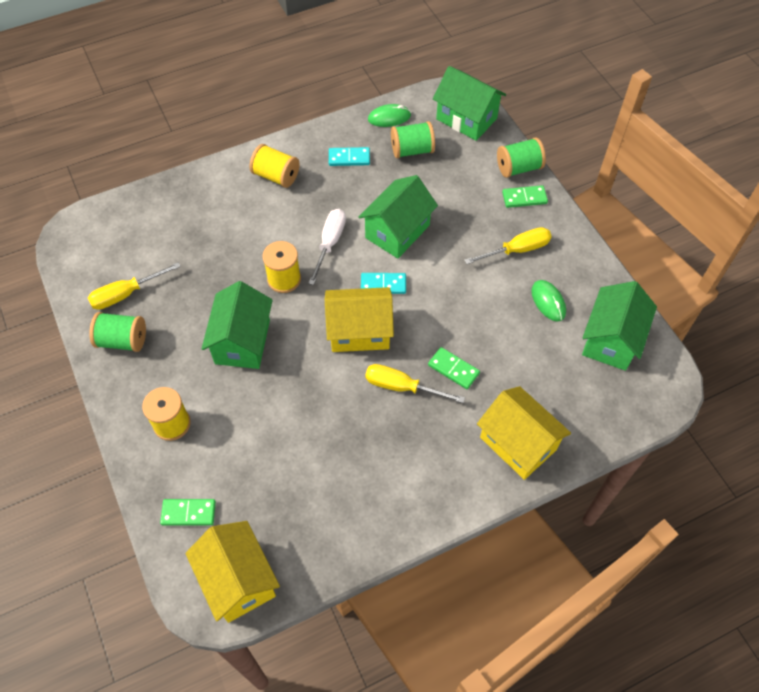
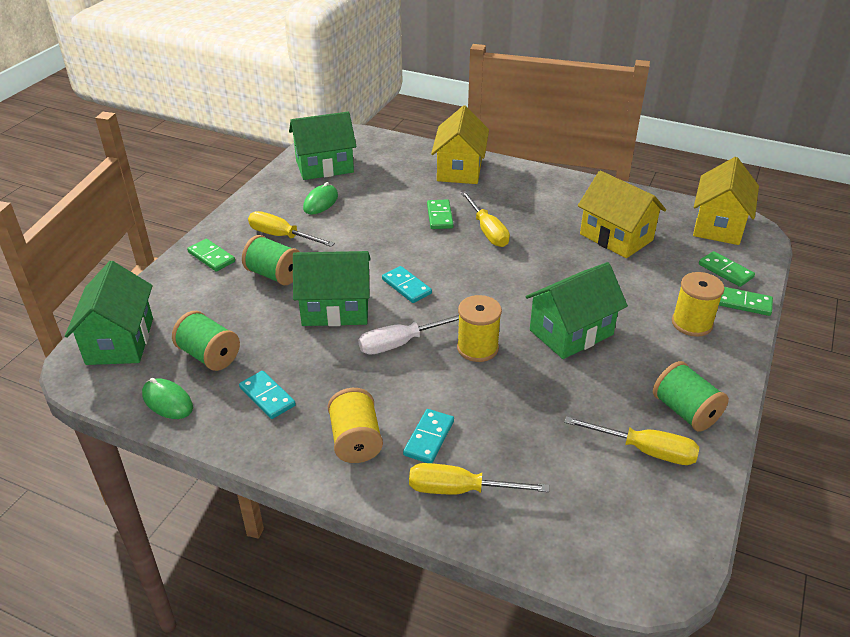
camera: 130 degrees left, 20 degrees down
(150, 483) = (743, 303): none -> green domino
(198, 196) = (460, 490): none -> yellow screwdriver
(243, 206) = (428, 438): none -> turquoise domino
(359, 331) = (469, 275): yellow house -> yellow house (616, 237)
(518, 168) = (171, 276): green spool -> green spool (274, 275)

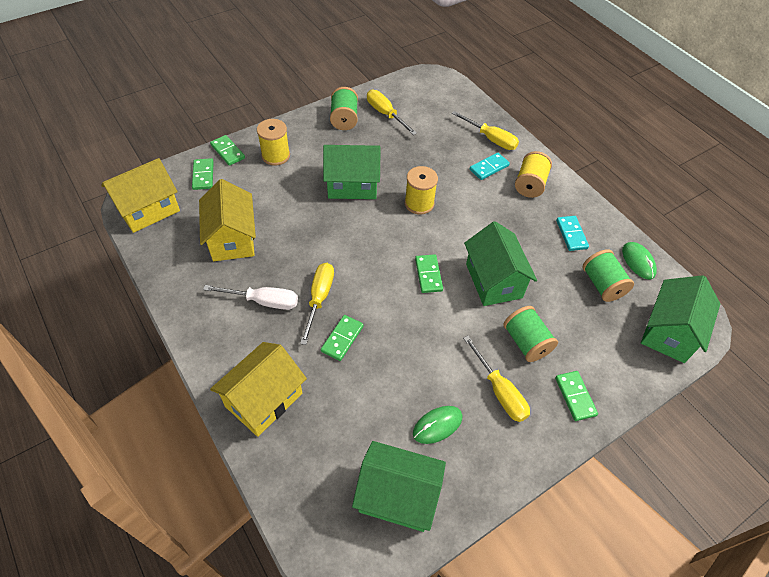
camera: 150 degrees left, 15 degrees up
(335, 309) = (494, 280): green house -> green house turned 45 degrees clockwise
(400, 343) = (465, 230): white screwdriver -> white screwdriver (263, 301)
(406, 286) = (428, 275): turquoise domino -> green domino

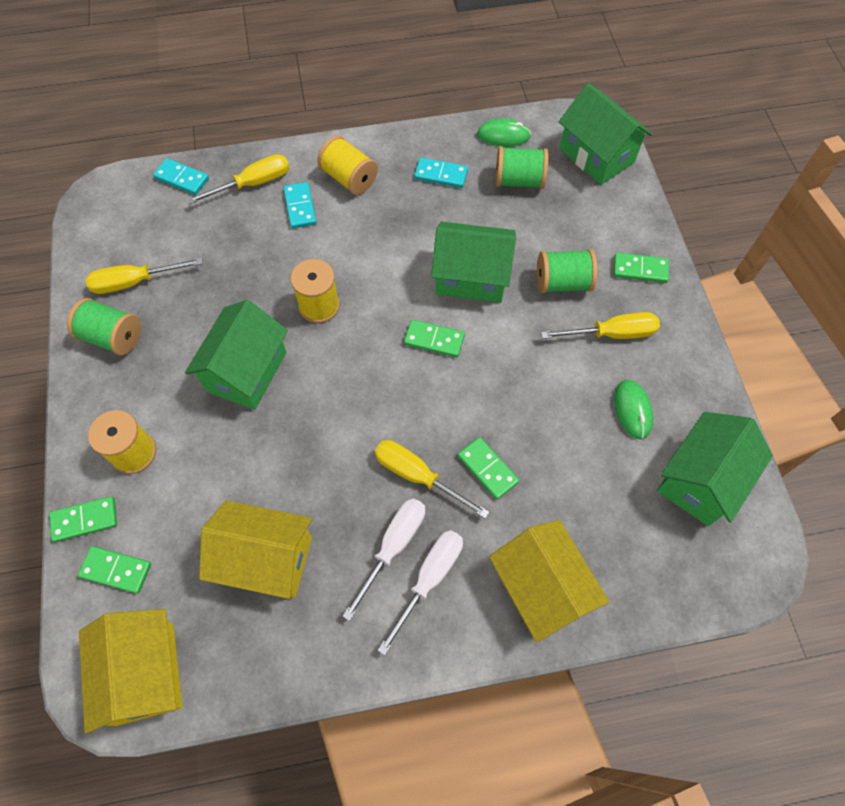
camera: 65 degrees left, 10 degrees up
(248, 329) = (429, 579): none -> white screwdriver
(471, 106) = (182, 178): none -> turquoise domino

